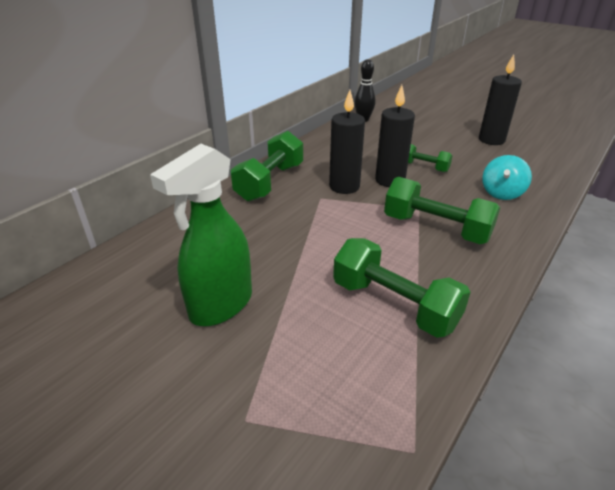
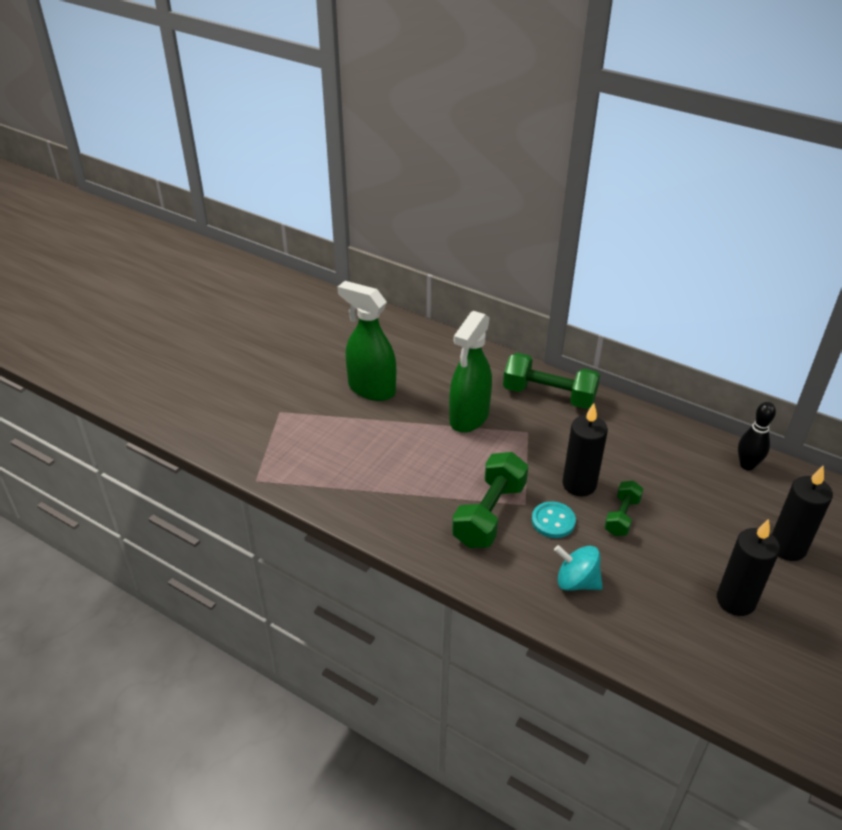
camera: 85 degrees right, 5 degrees up
(294, 230) = (469, 417): none -> green spray bottle
(344, 186) = (555, 448): black candle -> black candle (787, 547)
(394, 305) = (378, 478): green dumbbell -> none
(436, 196) = (553, 521): none -> turquoise button

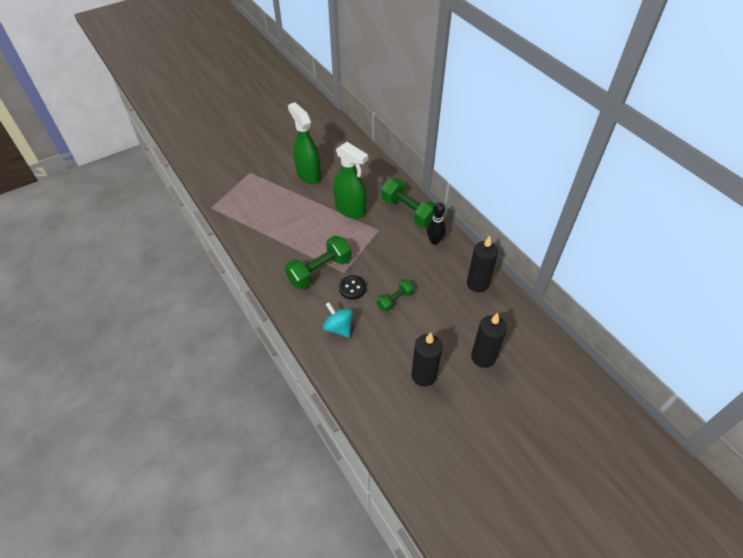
camera: 25 degrees right, 10 degrees up
(469, 417) = (350, 210): green spray bottle -> green spray bottle turned 105 degrees counterclockwise
(553, 521) = (352, 288): turquoise button -> black button
(579, 484) = (384, 272): black candle -> black candle (477, 283)
(747, 465) = (500, 297): black bowling pin -> black bowling pin (434, 241)

